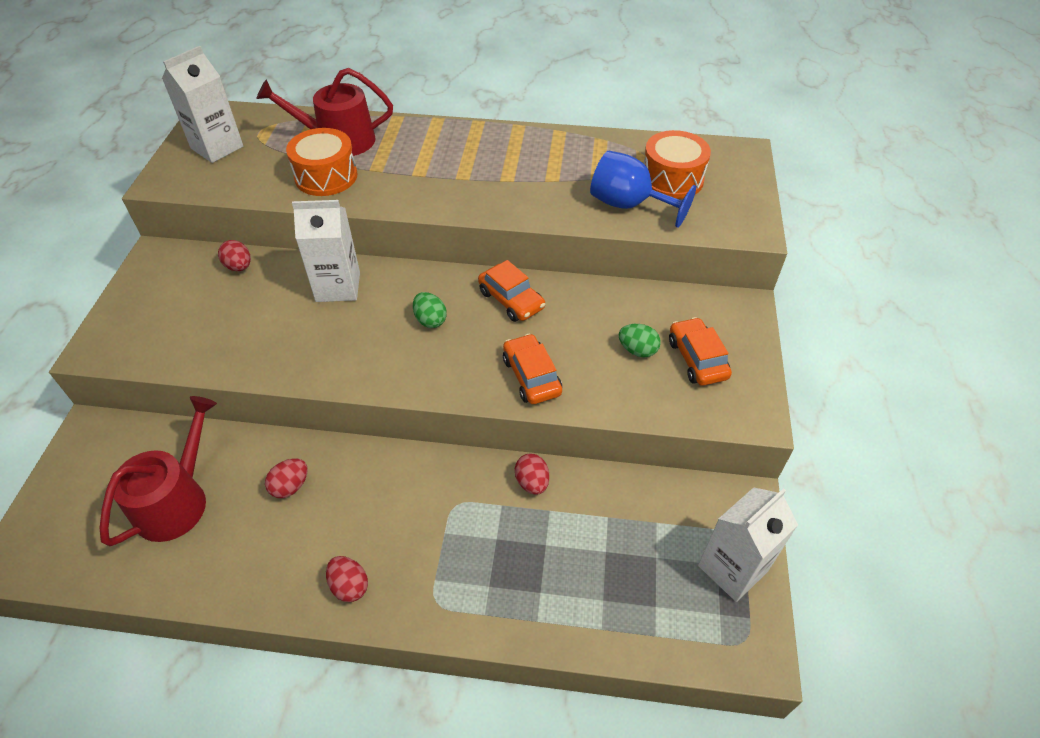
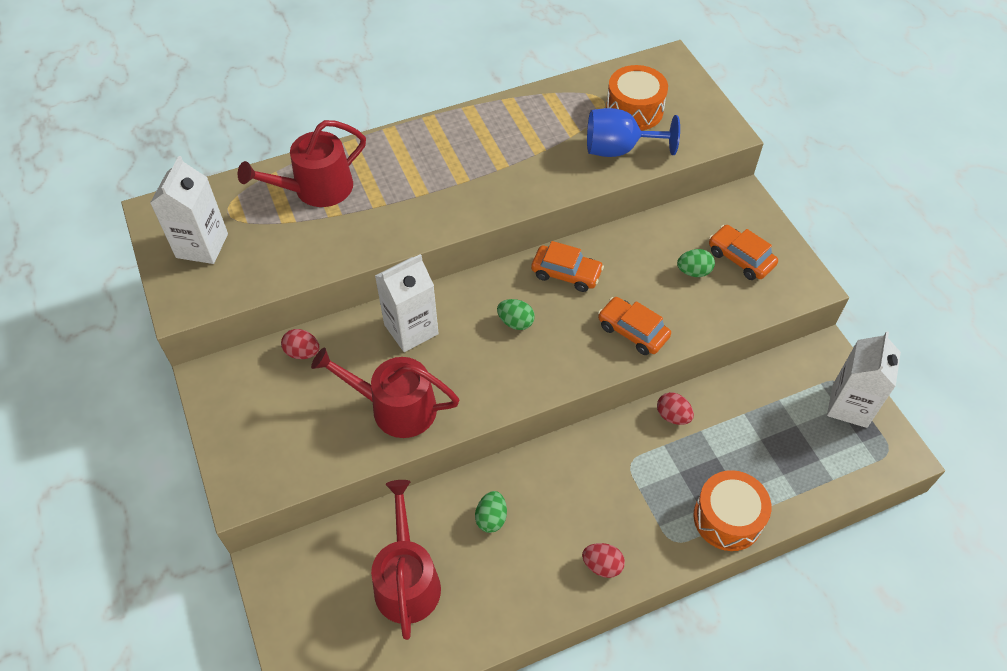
camera: 30 degrees left, 5 degrees up
(268, 342) = (395, 407): none -> red watering can
(290, 486) = (491, 518): red egg -> green egg
(326, 176) = (338, 231): orange drum -> orange drum (727, 518)

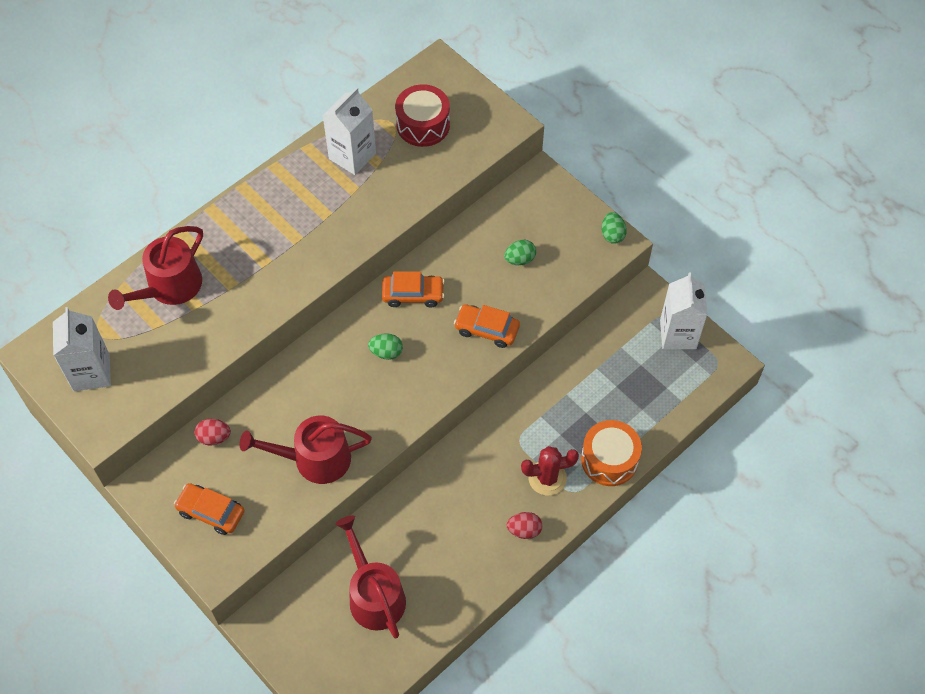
camera: 20 degrees left, 5 degrees up
(411, 329) = (299, 387): white carton -> white carton (352, 156)
(491, 518) = (423, 523): green egg -> green egg (612, 235)
(619, 149) = (423, 168): blue goblet -> none
(634, 110) = (423, 125): orange drum -> red drum
(649, 515) = (547, 478): none -> red cactus
(673, 416) = (540, 389): red egg -> none
(740, 258) = (554, 235): orange car -> orange car (211, 512)

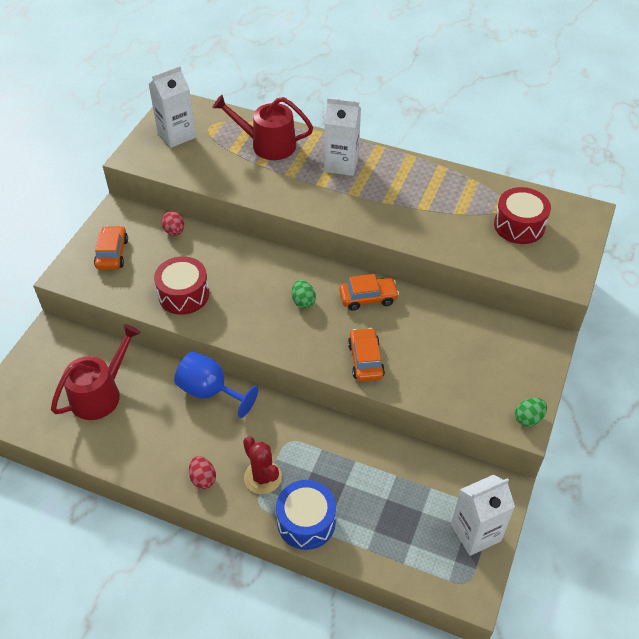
camera: 65 degrees right, 10 degrees down
(314, 459) = (183, 294): red watering can -> red drum
(352, 156) = (454, 195): white carton -> white carton (341, 164)
(413, 294) = (368, 298): orange car -> orange car turned 75 degrees counterclockwise
(426, 488) = (210, 391): none -> blue goblet
(520, 259) = (451, 357): green egg -> none
(609, 459) = (306, 522): orange drum -> blue drum

